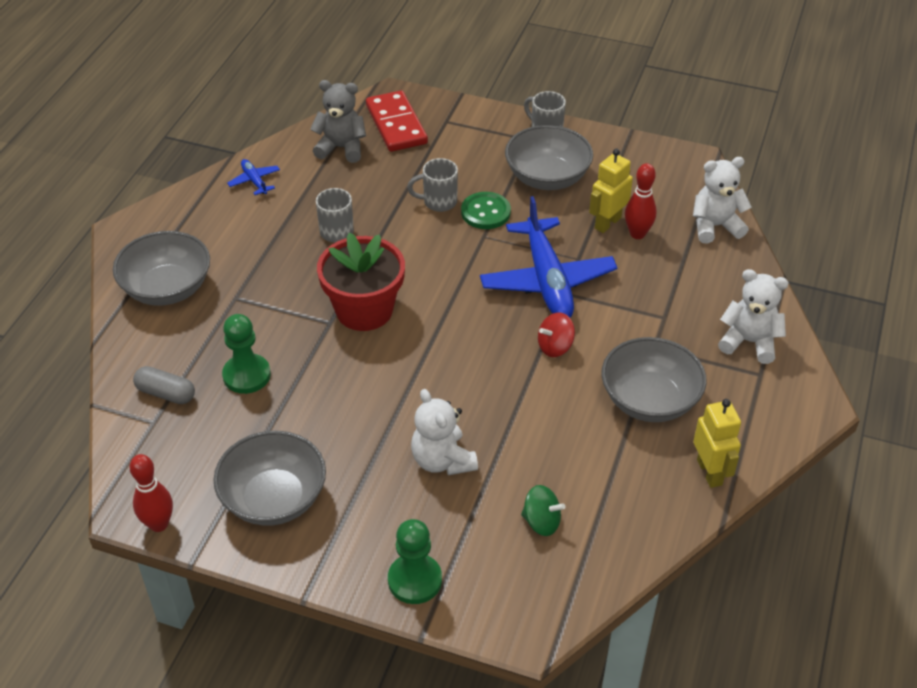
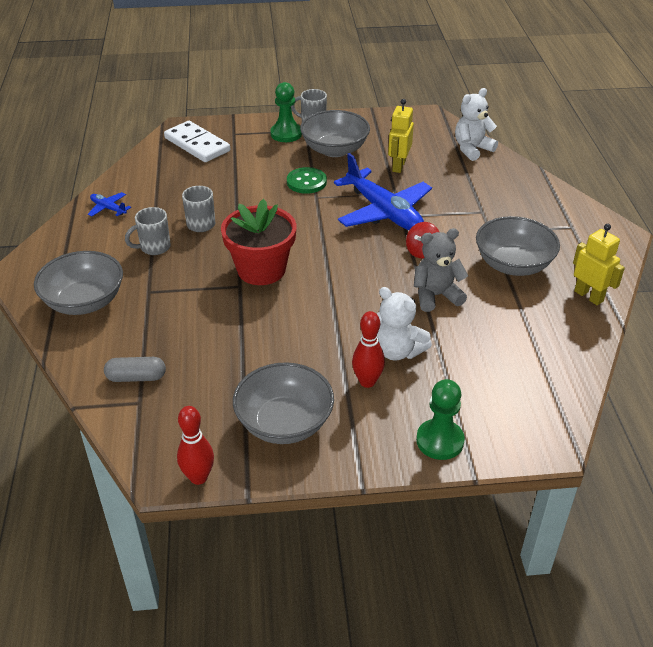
camera: 25 degrees left, 5 degrees down
(246, 375) = (197, 342): green pawn -> green pawn (286, 134)
(341, 148) = (164, 169): grey teddy bear -> grey teddy bear (436, 296)
(396, 124) = (197, 144): red domino -> white domino
(438, 202) = (266, 185): grey mug -> grey mug (154, 247)
(541, 522) = (501, 367): green spinning top -> none
(637, 234) = (424, 167): red bowling pin -> red bowling pin (367, 382)
(749, 342) = (549, 210): white teddy bear -> none

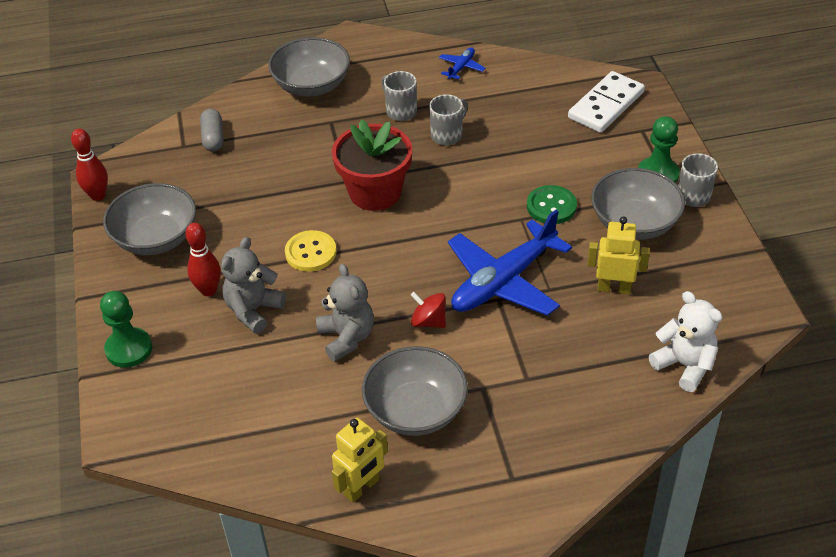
camera: 85 degrees right, 5 degrees up
(330, 312) = (310, 252): none -> yellow button
(397, 351) = (253, 310): white teddy bear -> grey teddy bear

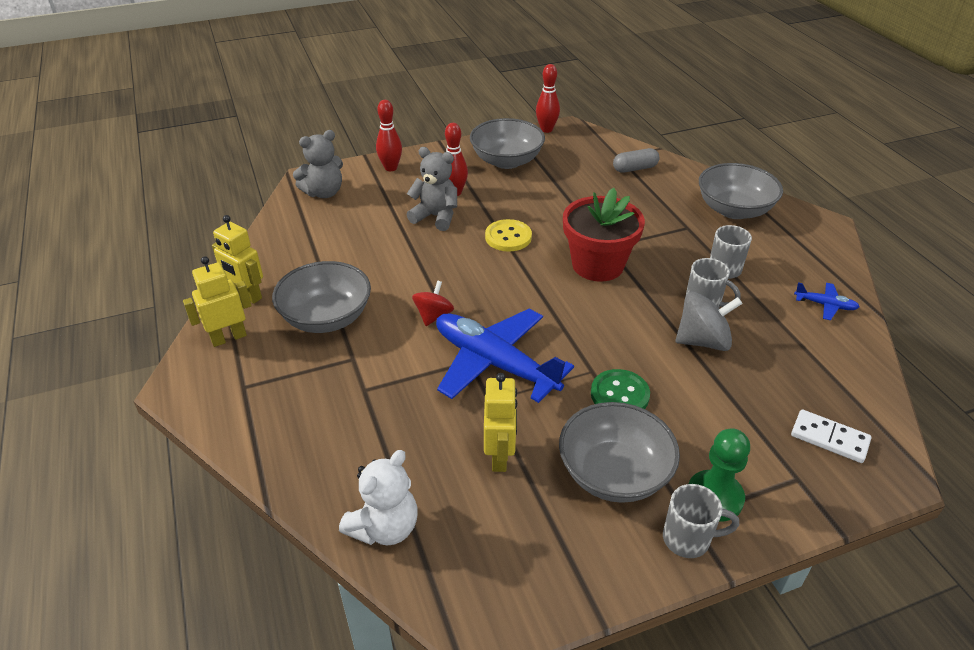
camera: 80 degrees right, 5 degrees down
(129, 349) = (391, 168): green pawn -> red bowling pin
(346, 338) = (409, 269): grey teddy bear -> grey teddy bear (324, 193)
(433, 499) = (228, 337): none -> yellow robot
(494, 146) = (702, 341): none -> grey spinning top
(606, 105) = (829, 438): white domino -> white domino, size x0.64

